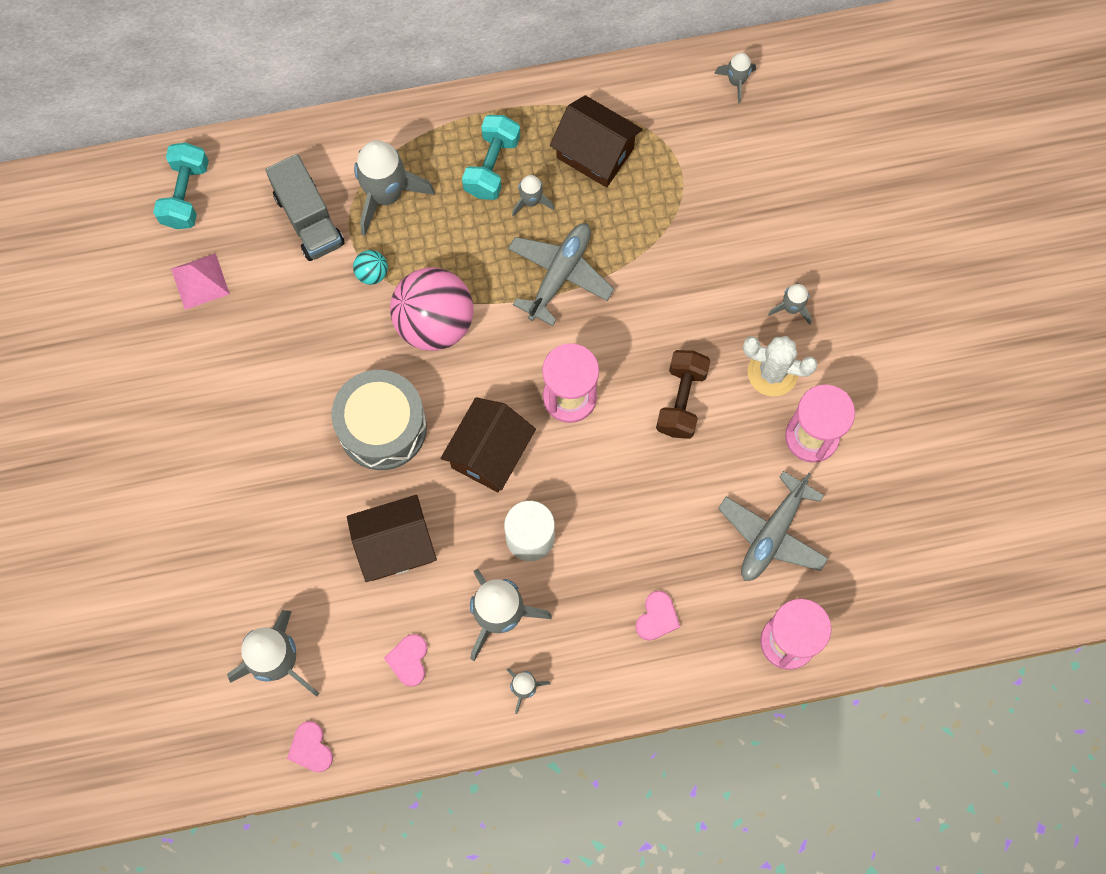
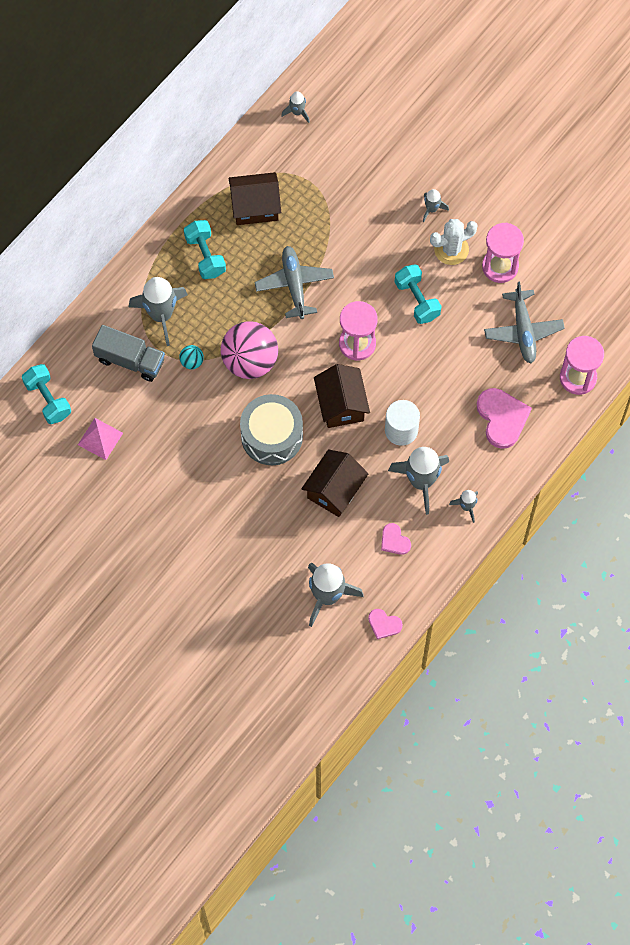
camera: 40 degrees left, 5 degrees down
(531, 201) = (244, 258): grey rocket -> none
(657, 617) = (502, 418): pink heart -> pink heart, size x1.84
(681, 400) = (417, 300): brown dumbbell -> turquoise dumbbell

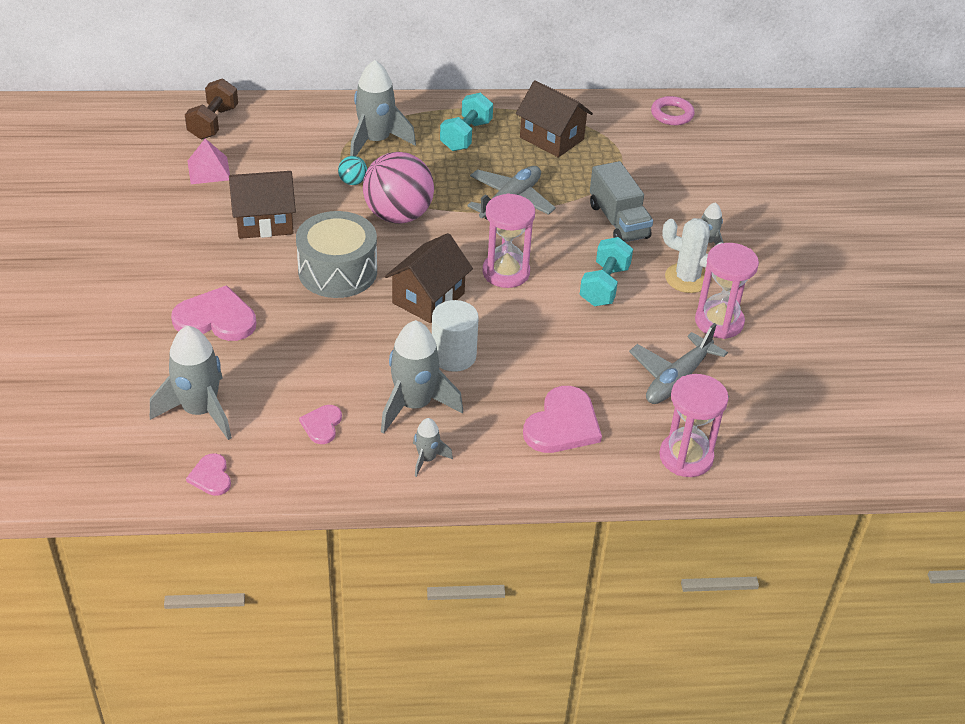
camera: 45 degrees right, 25 degrees down
(48, 399) = (213, 123): turquoise dumbbell -> brown dumbbell
(130, 360) = (309, 147): grey truck -> grey truck (618, 221)
(254, 534) = (216, 318): none -> pink heart
(297, 112) = (672, 114): grey rocket -> pink ring
(334, 490) = (329, 346): brown house -> brown house (264, 222)

